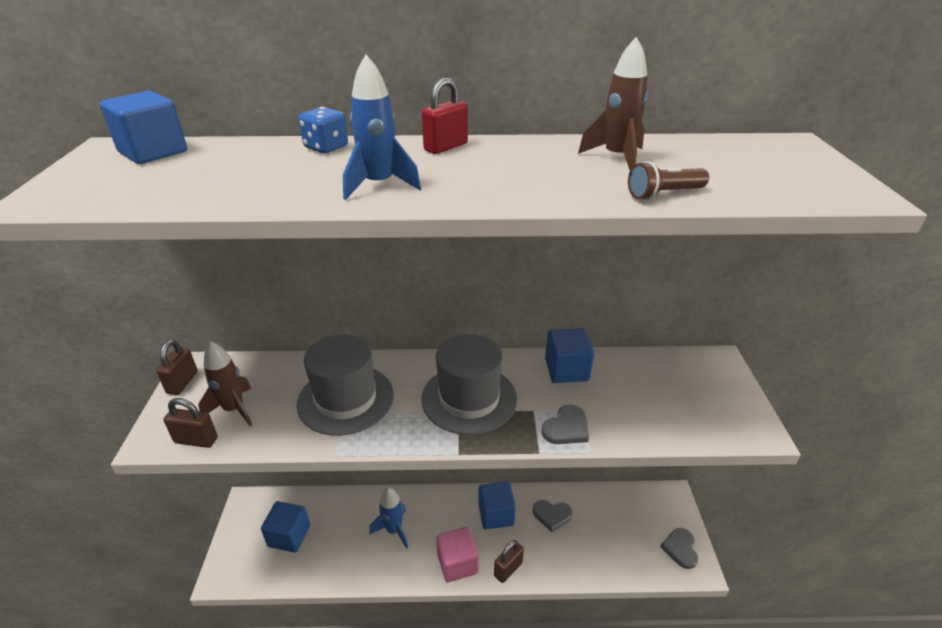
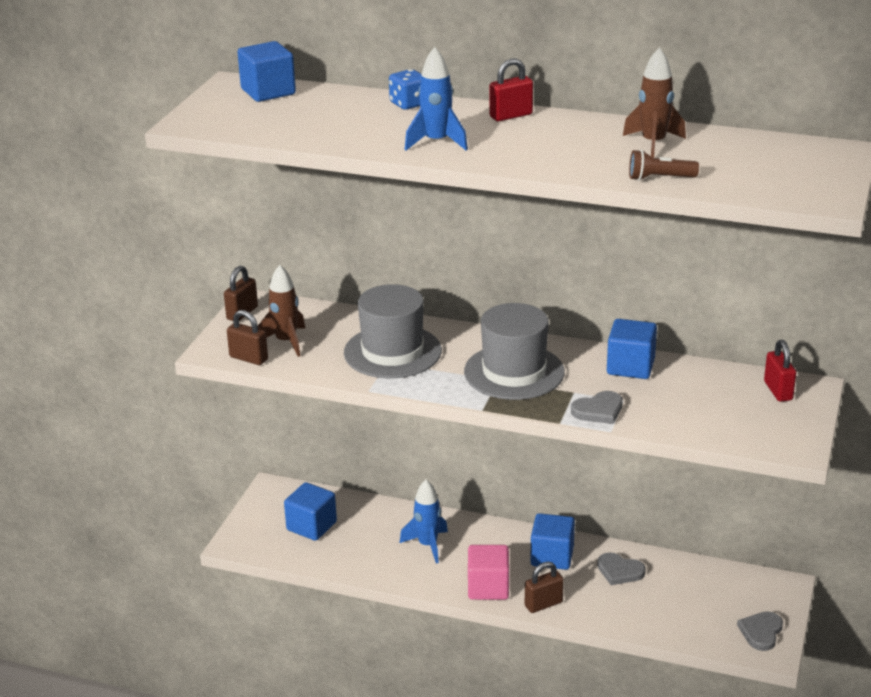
camera: 20 degrees right, 5 degrees down
(698, 370) = (778, 391): none -> red padlock

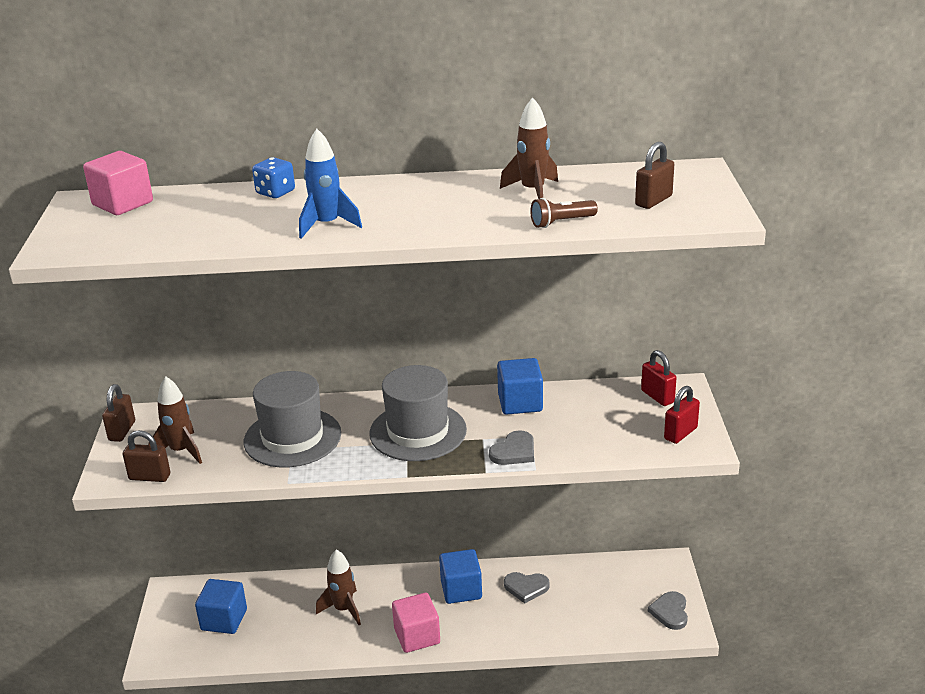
camera: 20 degrees left, 0 degrees up
(268, 92) = (122, 203): blue cube -> pink cube
(428, 545) = (343, 609): blue rocket -> brown rocket
(511, 116) = (382, 187): red padlock -> red padlock (680, 433)
(543, 604) = (474, 639): brown padlock -> brown padlock (653, 201)

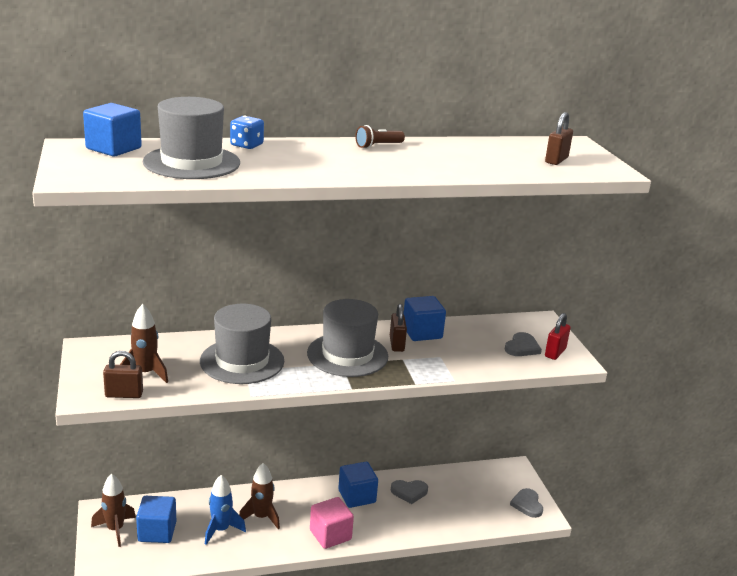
camera: 15 degrees left, 5 degrees down
(122, 203) = (113, 148): pink cube -> blue cube
(122, 431) = (85, 359): brown padlock -> brown padlock (396, 344)
(199, 221) = (192, 162): none -> grey hat
(327, 225) = (306, 168): blue rocket -> blue rocket (221, 530)
(514, 451) = (432, 368): grey heart -> grey heart (522, 347)
(533, 191) = (459, 151): brown rocket -> brown rocket (115, 529)
(561, 222) = (496, 171): brown flashlight -> brown flashlight (378, 146)
(657, 396) = (526, 327): red padlock -> none

